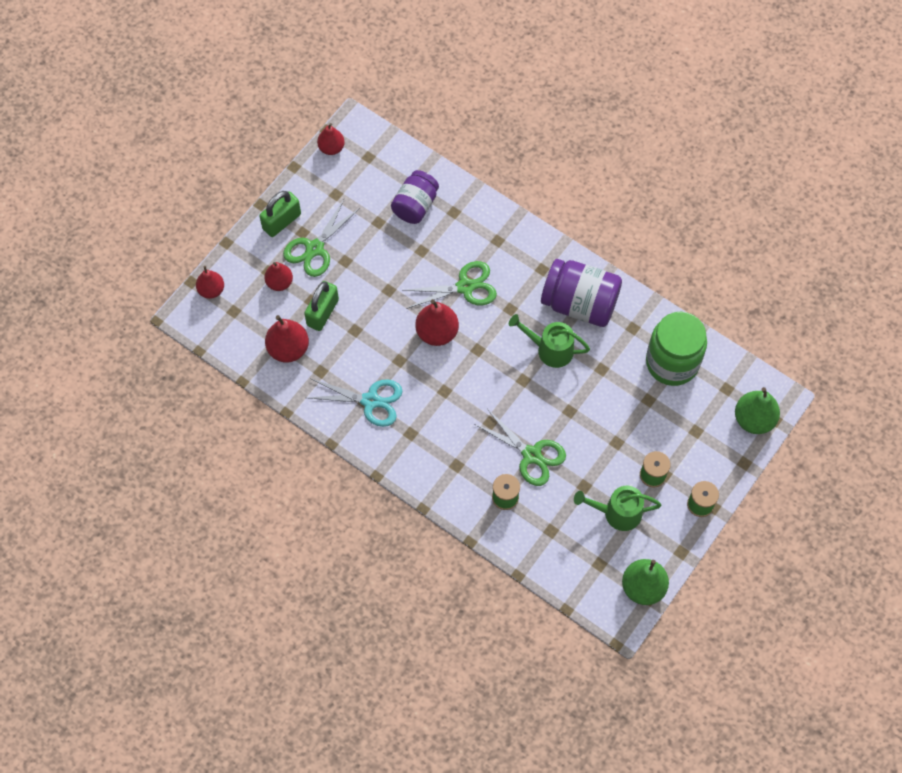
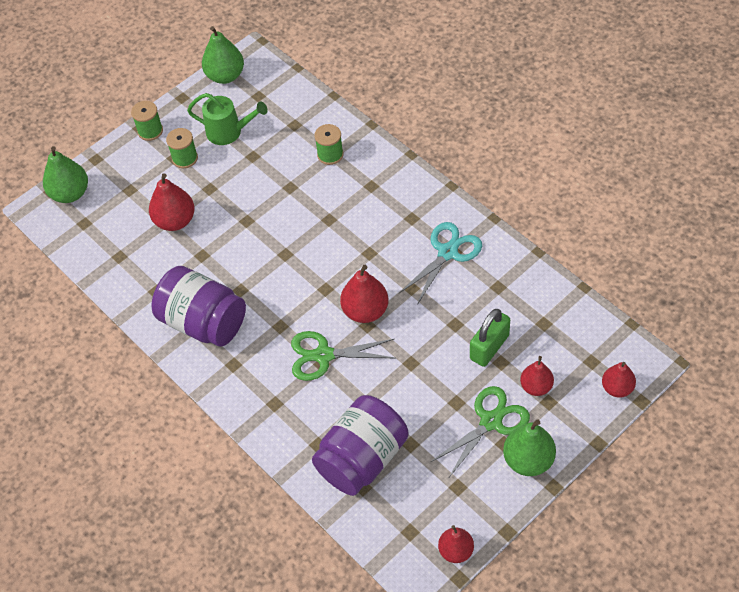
camera: 165 degrees left, 10 degrees down
(282, 221) = (528, 460): green padlock -> green pear
(288, 349) = (531, 313): red pear -> red pear (175, 221)
(371, 401) = (448, 252): turquoise scissors -> turquoise scissors turned 105 degrees clockwise
(415, 205) = (362, 458): purple jar -> purple jar, size x1.52
(532, 455) = (295, 186): green scissors -> none
(550, 349) = (249, 280): green watering can -> none
(672, 362) = (128, 253): green jar -> none

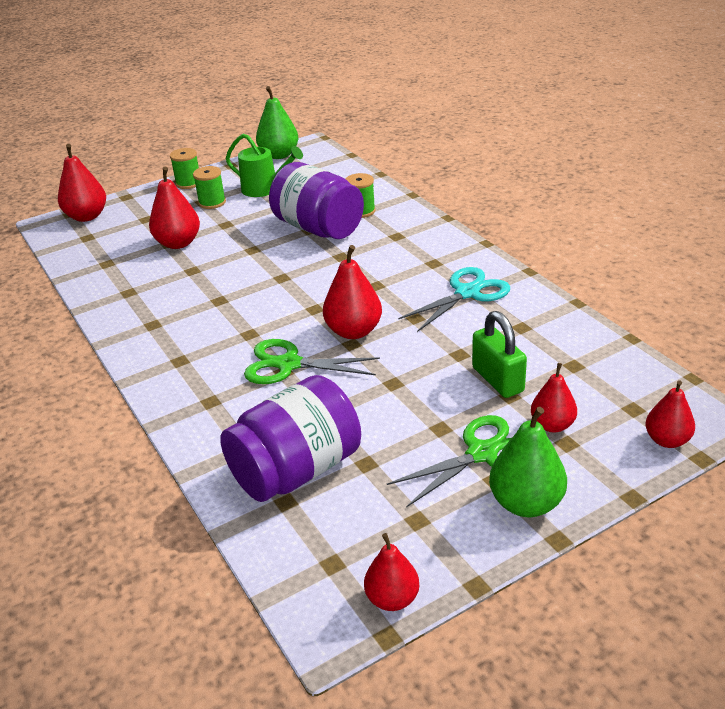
camera: 10 degrees right, 20 degrees down
(70, 193) = (87, 216): green pear -> red pear
(203, 322) = (165, 321): purple jar -> purple jar (318, 228)
(489, 347) = (497, 379): green padlock -> green padlock turned 75 degrees counterclockwise

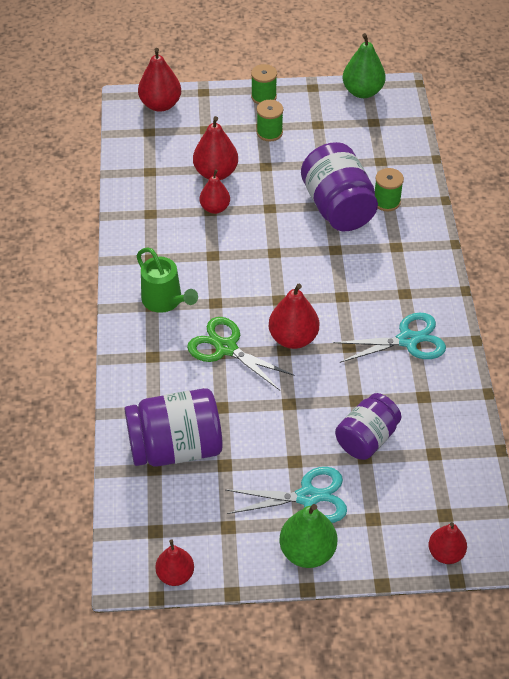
camera: 25 degrees right, 15 degrees up
(265, 189) = (323, 134): green watering can -> green watering can (165, 301)
(482, 453) = (308, 497): green scissors -> turquoise scissors
(497, 379) = (366, 438): green padlock -> purple jar
(552, 425) = (374, 499): red pear -> red pear (215, 208)

